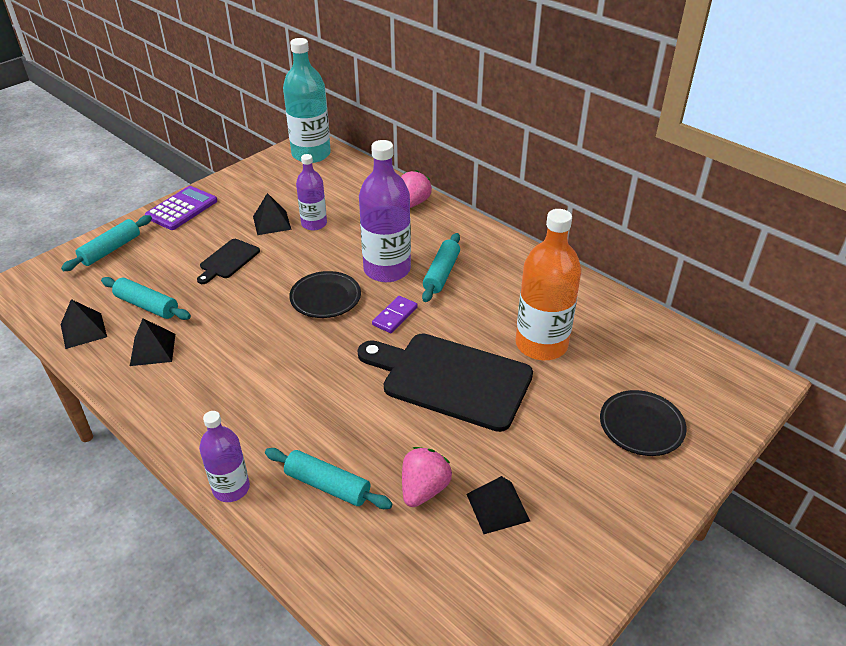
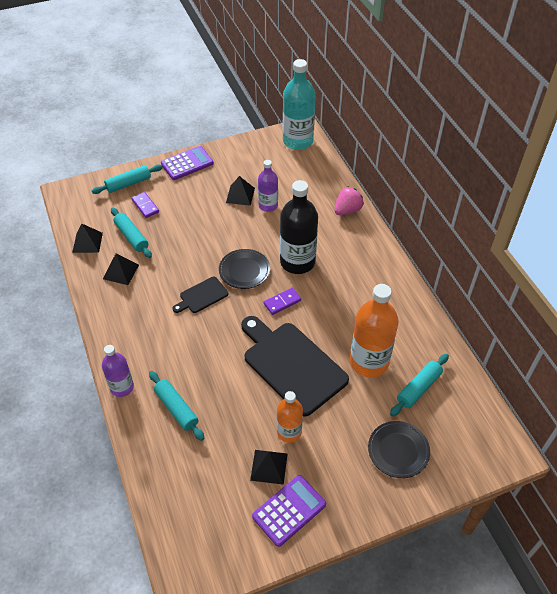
camera: 25 degrees right, 10 degrees up
(148, 267) = (145, 206): none -> purple domino
(228, 260) = (197, 218): black cutting board -> black cutting board (202, 296)
(387, 269) = (297, 262): purple bottle -> black bottle
(424, 489) = (231, 435): pink strawberry -> none
(441, 273) = (333, 279): turquoise rolling pin -> turquoise rolling pin (418, 388)
(497, 456) = (289, 432): none -> orange bottle
(558, 550) = (289, 510): none -> purple calculator

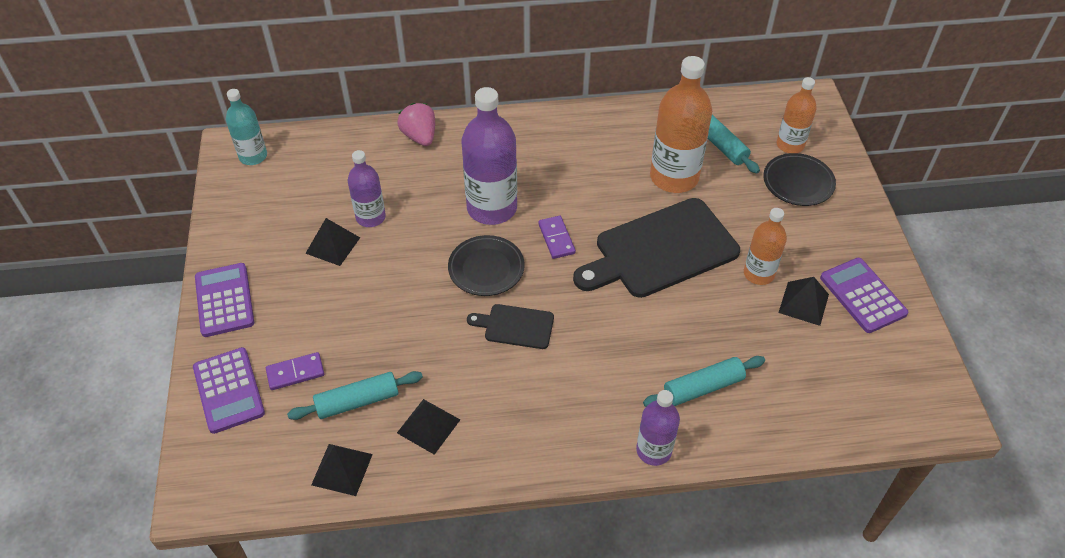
camera: 75 degrees left, 0 degrees up
(128, 184) = (228, 390): turquoise rolling pin -> purple calculator
(202, 296) = (515, 326): black cutting board -> black cutting board turned 120 degrees clockwise
(297, 262) = (492, 208): black bottle -> purple bottle
(298, 141) = (253, 156): turquoise bottle -> turquoise bottle, size x0.59
(441, 440) = (790, 145): none -> orange bottle

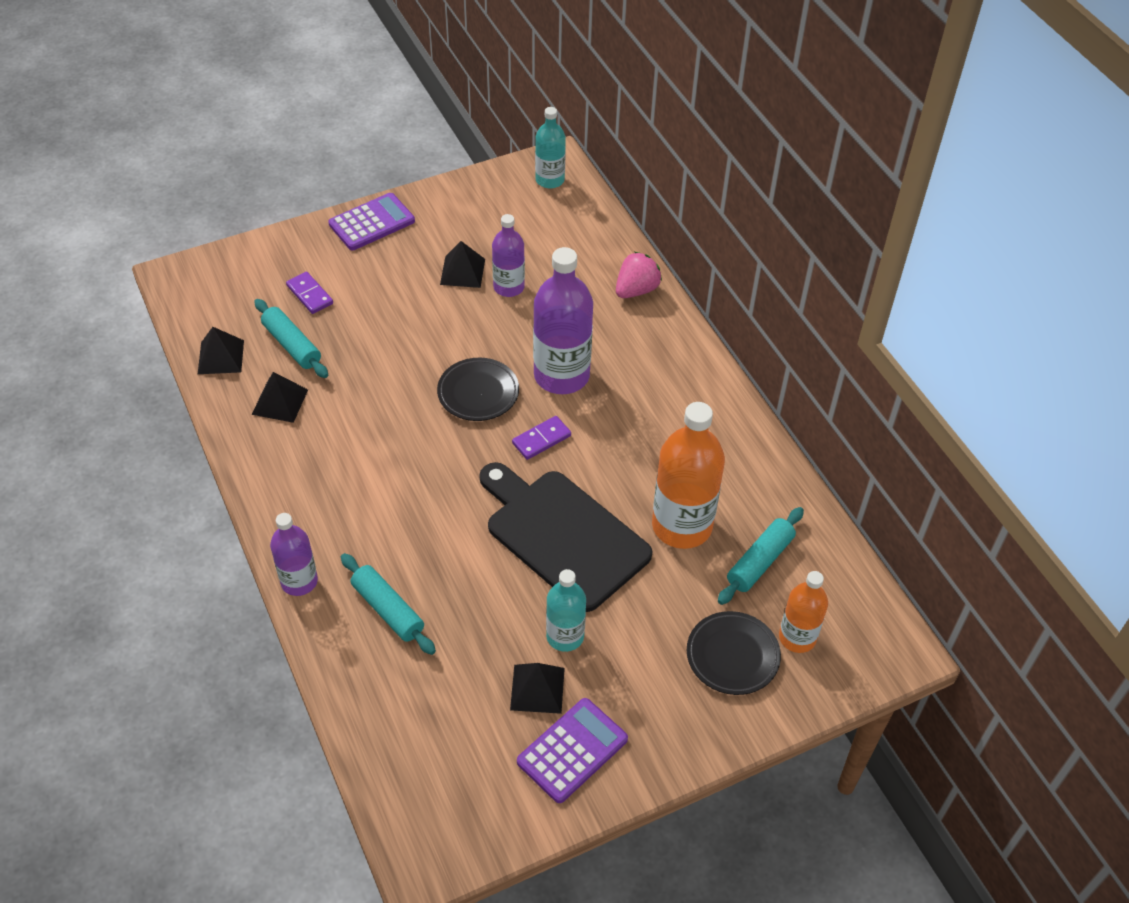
camera: 70 degrees right, 0 degrees up
(228, 390) = (279, 259): purple calculator -> none
(515, 326) = (413, 435): black cutting board -> none
(758, 274) = (565, 636): orange bottle -> turquoise bottle

